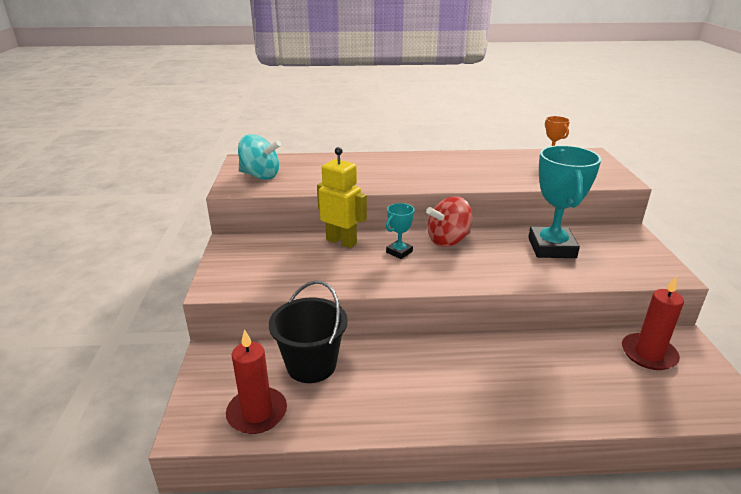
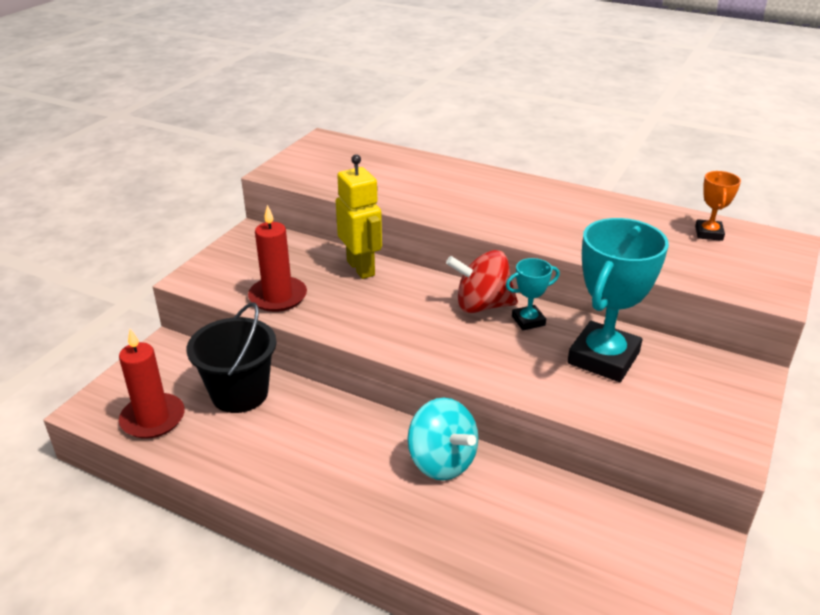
camera: 30 degrees right, 5 degrees up
(260, 176) = (319, 164): turquoise spinning top -> turquoise spinning top (442, 462)
(399, 252) = (409, 301): turquoise trophy -> turquoise trophy (528, 321)
(648, 354) = (626, 541): red candle -> red candle (278, 297)

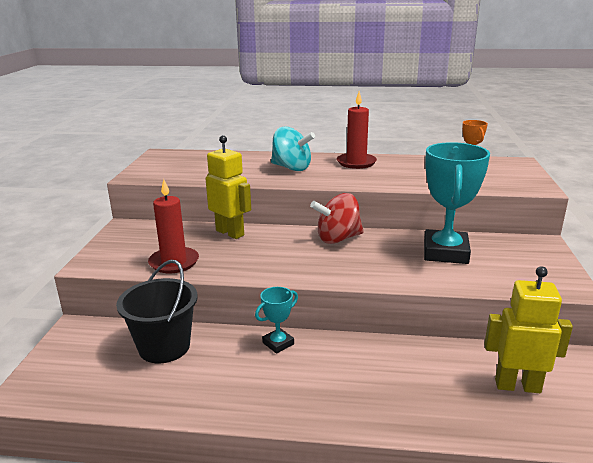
camera: 20 degrees left, 10 degrees down
(153, 419) = (92, 385): red candle -> red candle (356, 163)
(442, 462) = (362, 354): turquoise spinning top -> turquoise spinning top (291, 168)
(528, 321) = (377, 241): turquoise trophy -> turquoise trophy (278, 343)
(597, 554) = (517, 386): none -> yellow robot

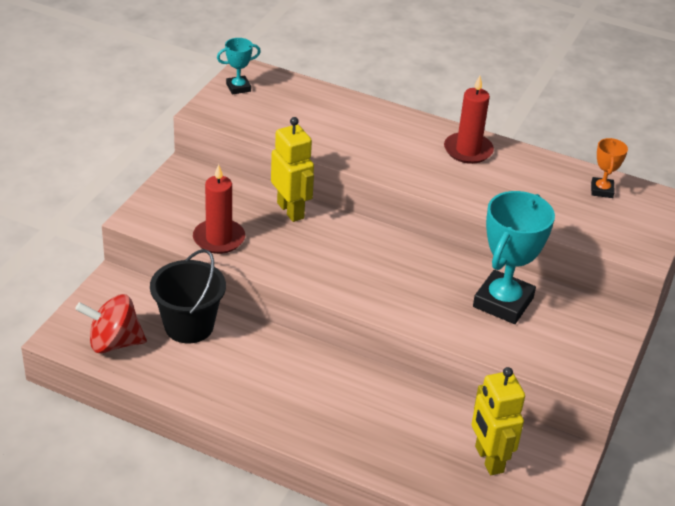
camera: 15 degrees right, 15 degrees up
(278, 343) = (294, 353): turquoise trophy -> turquoise trophy (238, 87)
(291, 168) = (386, 141): turquoise spinning top -> none
(338, 239) = (401, 251): red spinning top -> red spinning top (114, 343)
(517, 386) = (488, 459): yellow robot -> yellow robot turned 135 degrees counterclockwise

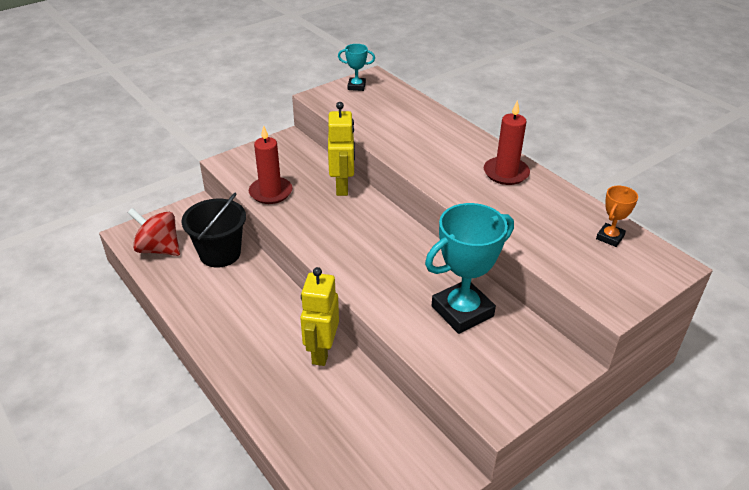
camera: 30 degrees right, 0 degrees up
(488, 459) = (369, 449): yellow robot -> yellow robot (321, 352)

